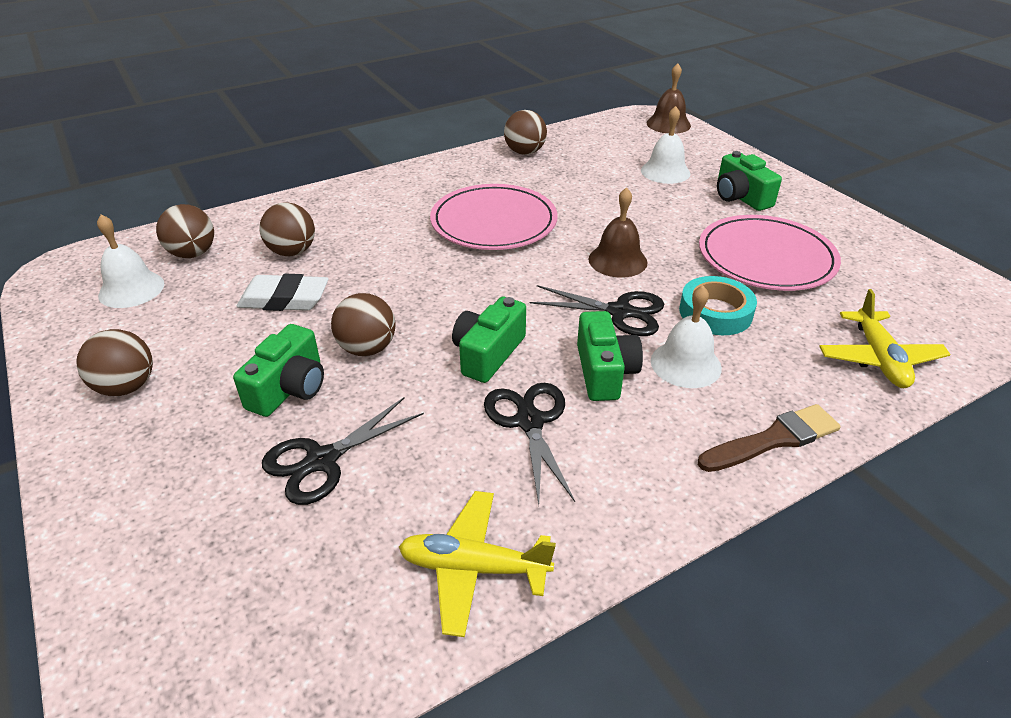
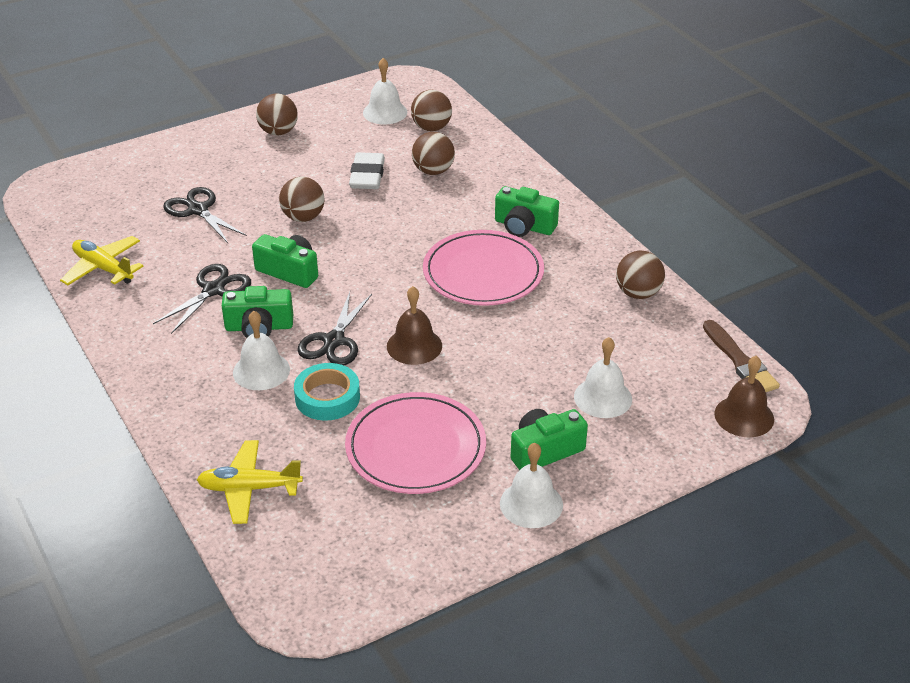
camera: 90 degrees right, 0 degrees up
(289, 388) = (266, 190): green camera -> green camera (524, 226)
(473, 568) = (103, 268): yellow plane -> yellow plane turned 60 degrees counterclockwise
(529, 422) = (213, 290): black scissors -> black scissors turned 45 degrees counterclockwise
(773, 439) = (170, 404): brown brush -> brown brush (740, 361)
(805, 204) = (531, 504): none -> white bell

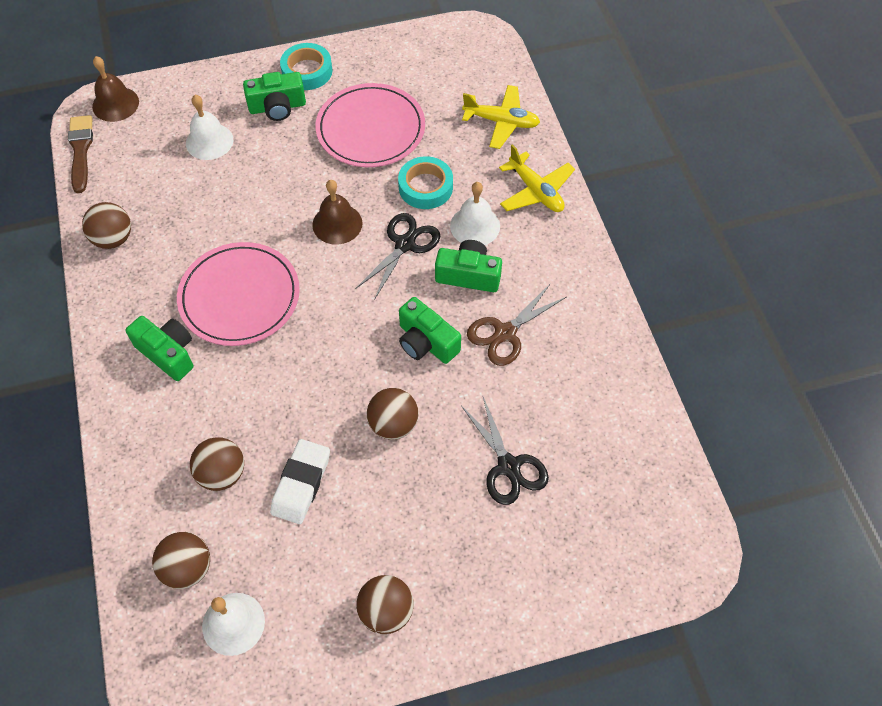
camera: 165 degrees left, 20 degrees up
(103, 268) = (615, 391): yellow plane -> yellow plane (536, 191)
(213, 290) = (505, 333): black scissors -> brown scissors
(531, 504) = (307, 71): white bell -> turquoise tape

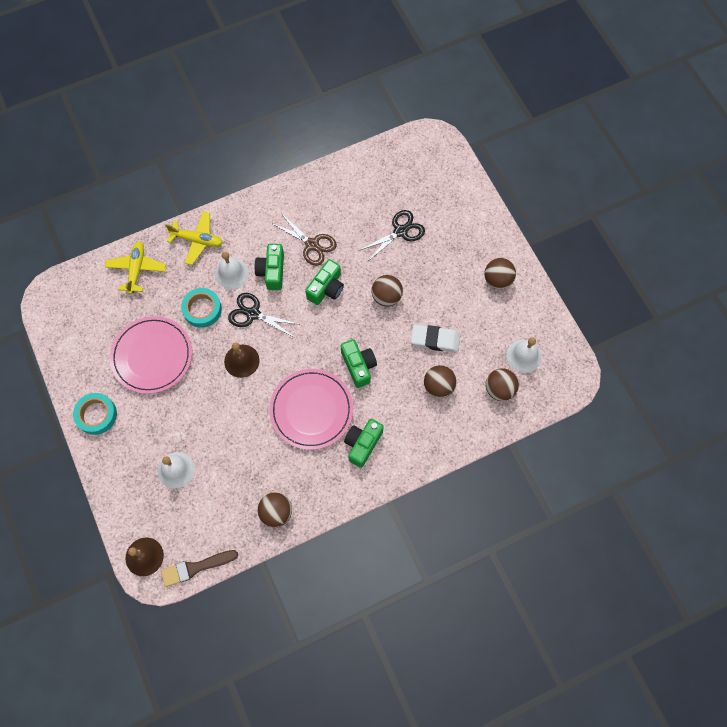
camera: 100 degrees left, 10 degrees up
(277, 107) = (136, 428): green camera -> green camera (358, 366)
(536, 191) = (197, 240): yellow plane -> yellow plane turned 60 degrees clockwise

